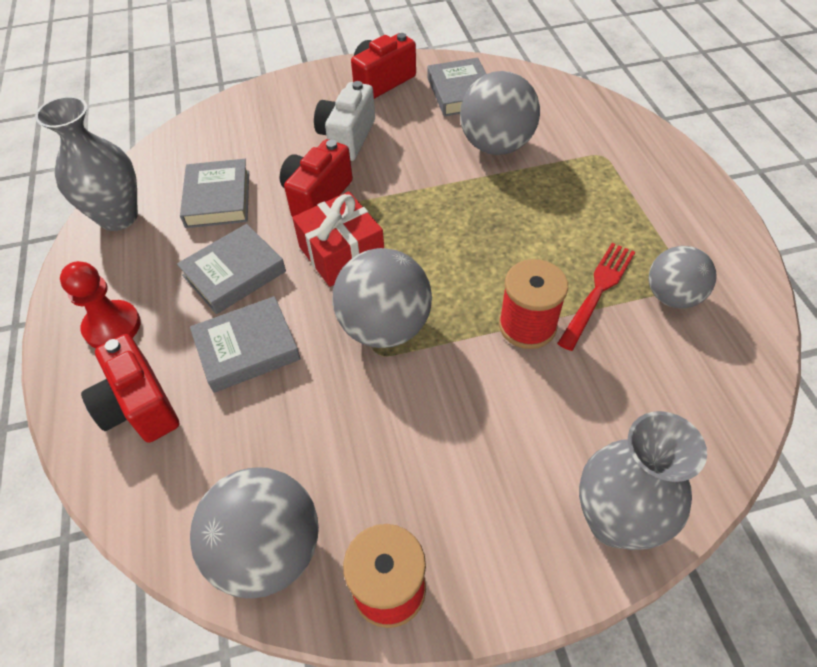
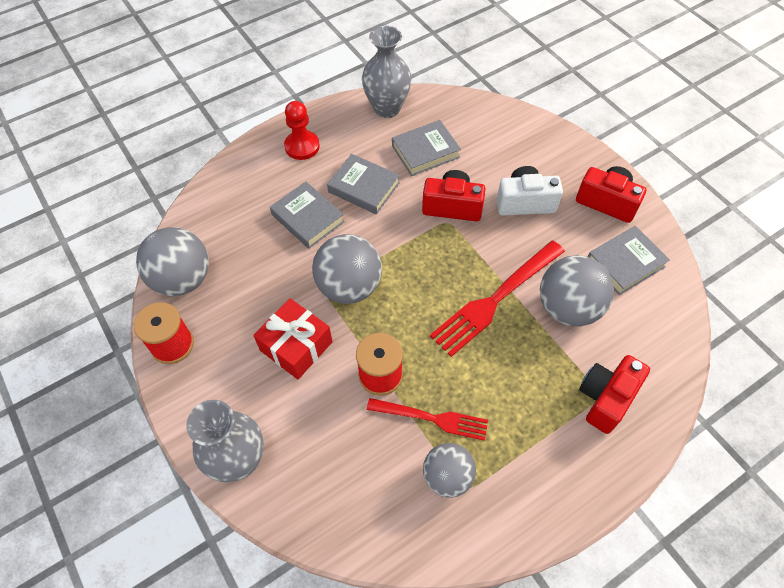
camera: 70 degrees right, 5 degrees up
(139, 406) = (253, 184): red camera -> red camera (605, 398)
(341, 253) = (404, 240): red gift -> red gift (296, 346)
(463, 196) = (495, 300): none -> red fork

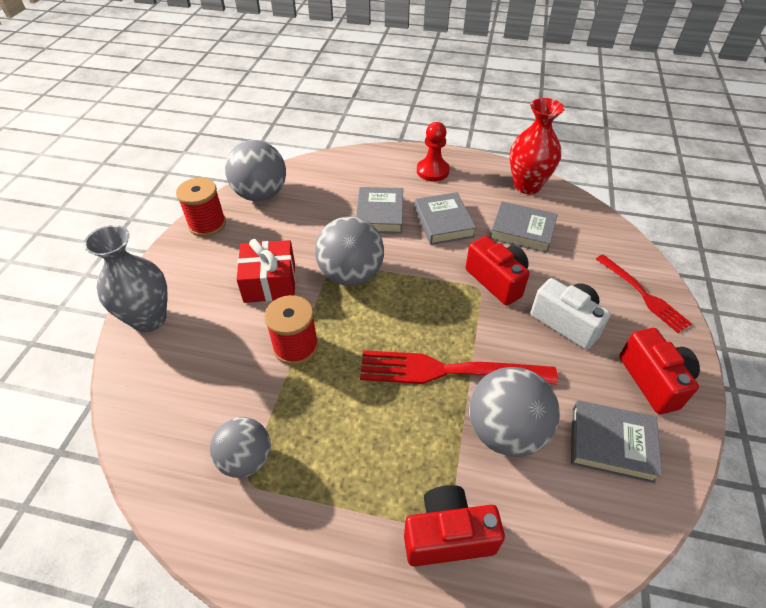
camera: 45 degrees right, 10 degrees down
(387, 108) = (527, 186): grey vase -> red vase
(432, 418) = (290, 408): red fork -> red fork (643, 295)

